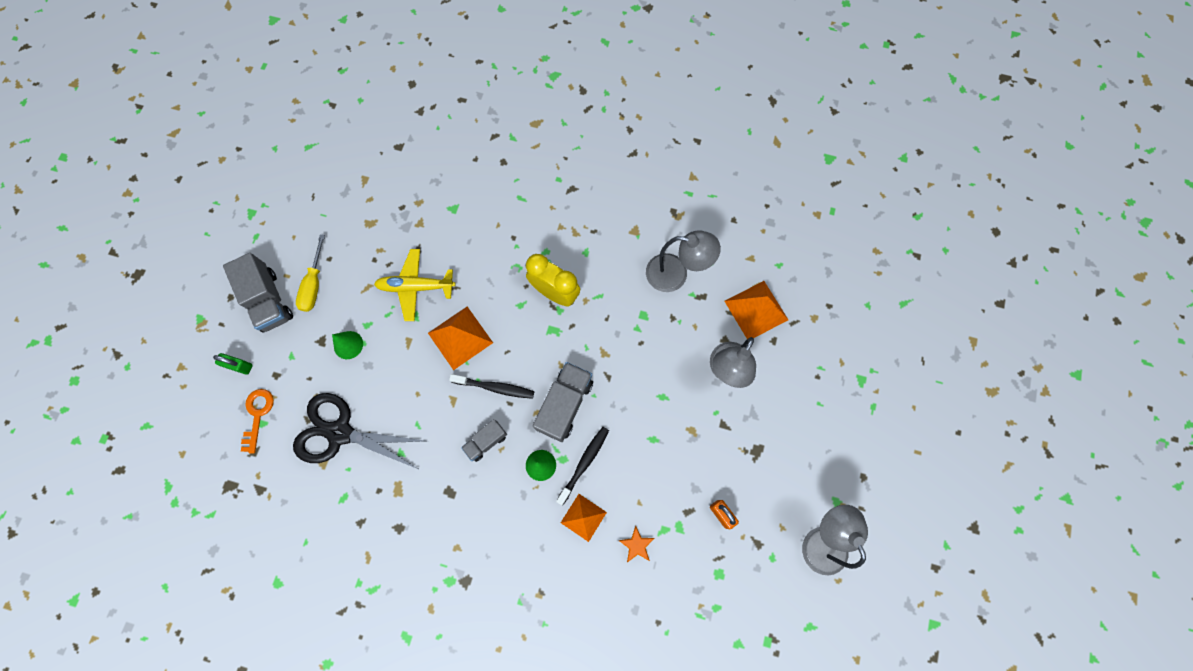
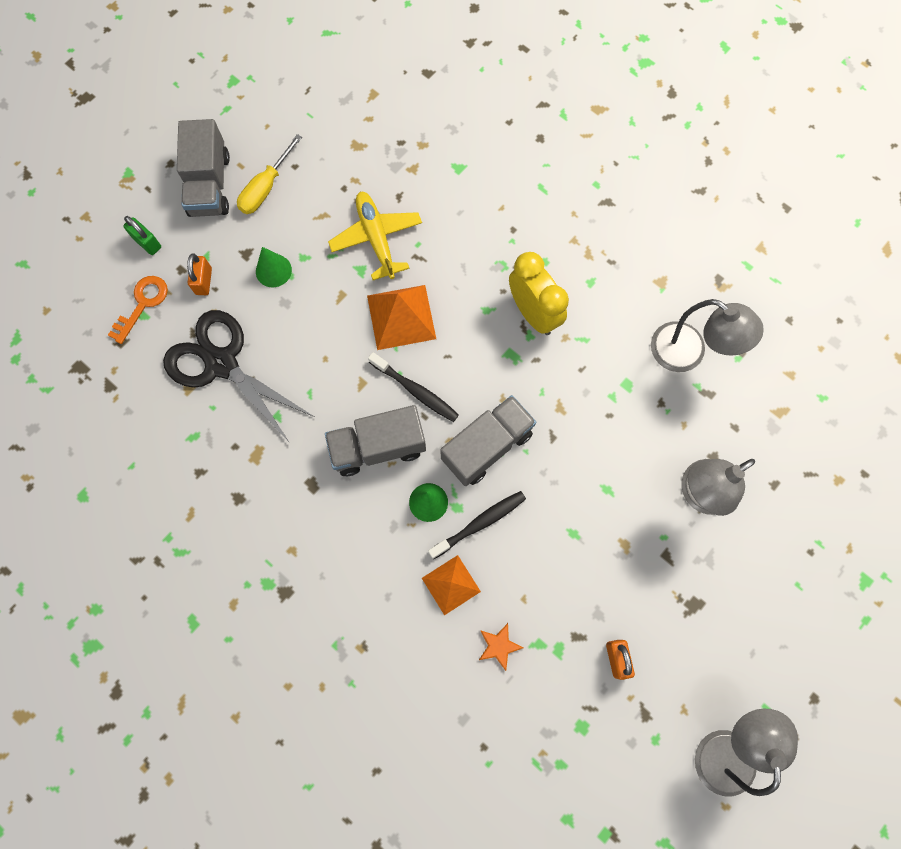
camera: 25 degrees right, 0 degrees up
(298, 376) = (204, 281): none -> orange padlock
(415, 287) = (376, 238): yellow plane -> yellow plane turned 45 degrees clockwise
(486, 442) = (378, 447): grey truck -> grey truck, size x1.71
(756, 310) = (768, 438): orange pyramid -> none

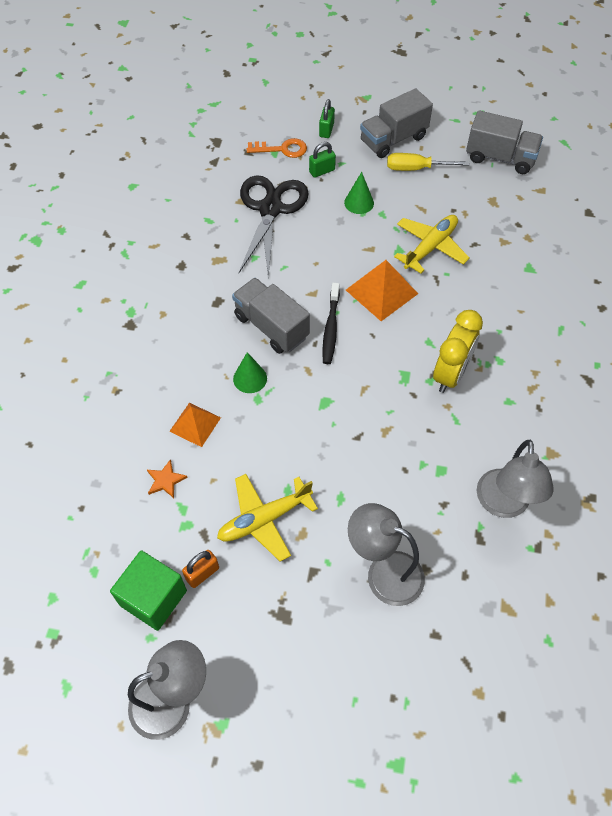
camera: 60 degrees right, 15 degrees down
(204, 281) = (322, 171): orange padlock -> green padlock
(480, 523) = (254, 420): black toothbrush -> none
(487, 446) = (319, 395): grey truck -> grey truck (500, 158)
(592, 572) = (264, 519): none -> yellow plane
(618, 718) = (153, 598): none -> green cube

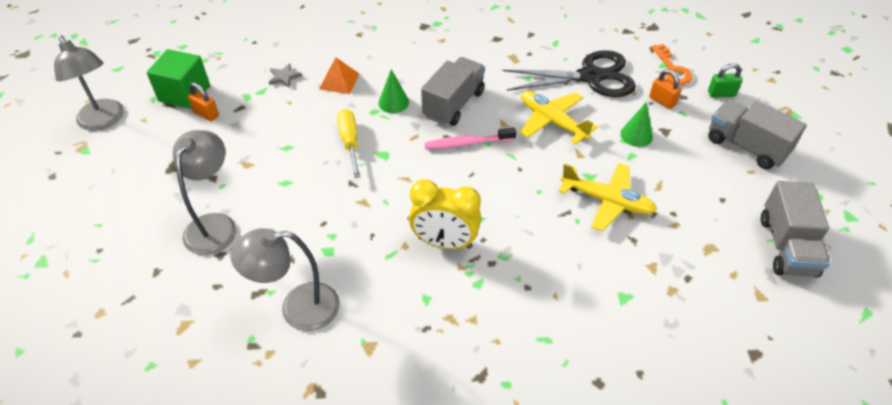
camera: 75 degrees right, 10 degrees down
(165, 480) = (284, 77): orange star -> grey star
(264, 519) = (257, 138): yellow plane -> yellow plane (552, 121)
(322, 171) = (662, 101): green padlock -> orange padlock
(330, 328) = (467, 143): black toothbrush -> pink toothbrush
(381, 291) = (528, 172): orange pyramid -> none
(416, 168) = (715, 172): yellow screwdriver -> yellow screwdriver (350, 142)

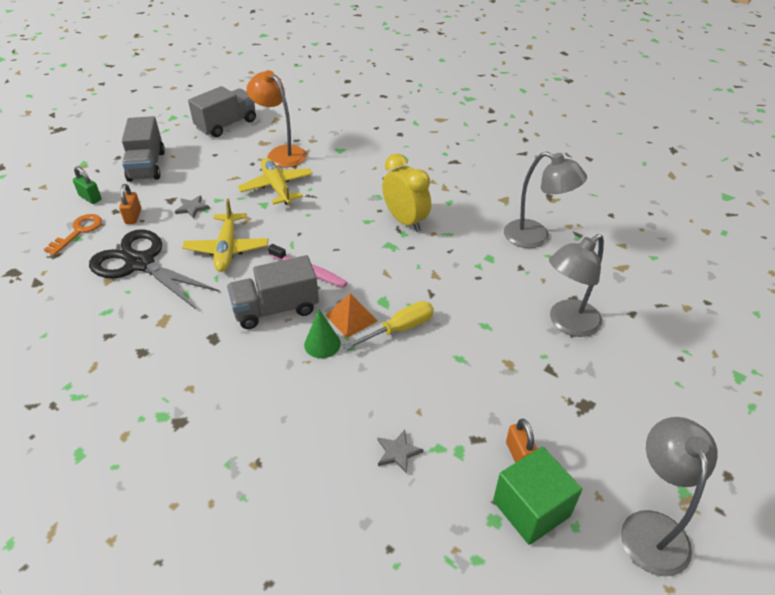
camera: 140 degrees left, 5 degrees down
(339, 81) = (346, 405): orange pyramid -> orange pyramid (351, 318)
(350, 142) = (400, 329): yellow screwdriver -> yellow screwdriver turned 150 degrees counterclockwise
(636, 135) = (192, 208): green cone -> grey star
(670, 246) = (281, 153): none -> orange lamp

